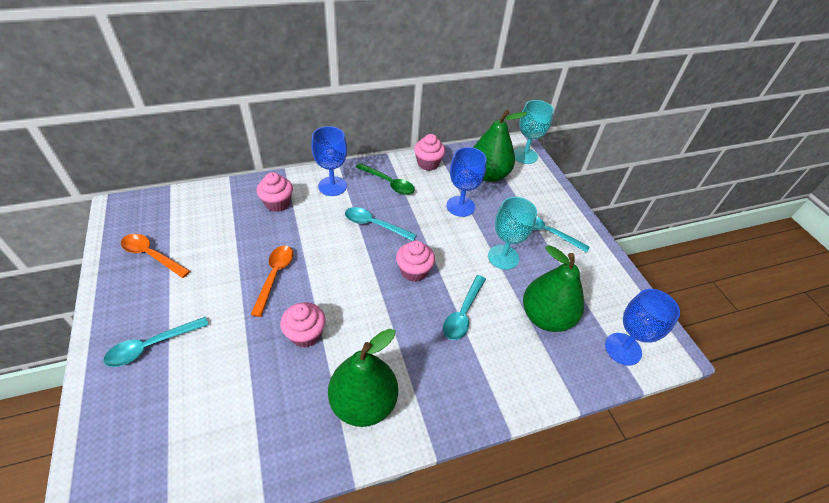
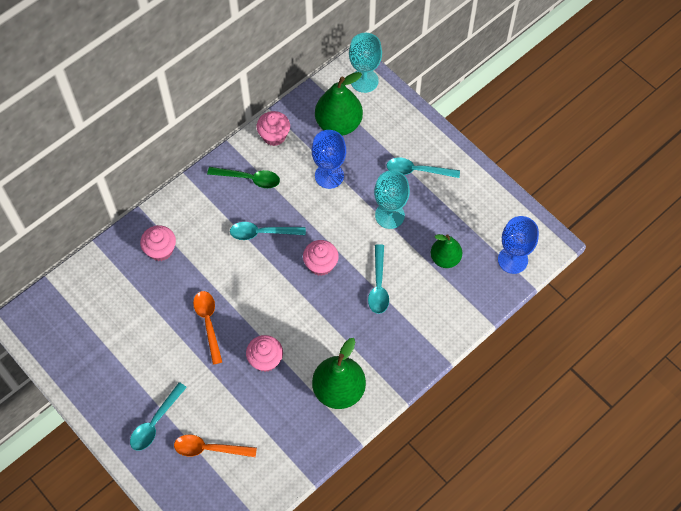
camera: 20 degrees left, 15 degrees up
(151, 255) = (90, 352): orange spoon -> orange spoon (209, 448)
(332, 186) = (198, 207): blue goblet -> none
(546, 317) = (445, 258): green pear -> green pear, size x0.63

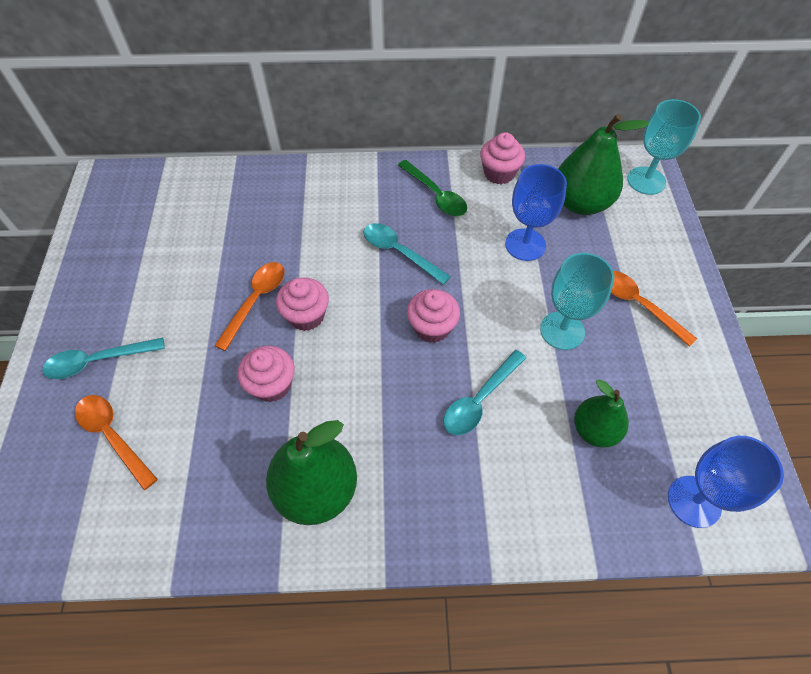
camera: 40 degrees right, 5 degrees down
(160, 250) = (285, 202): pink cupcake -> pink cupcake (306, 316)
(417, 170) = (637, 304): turquoise spoon -> orange spoon

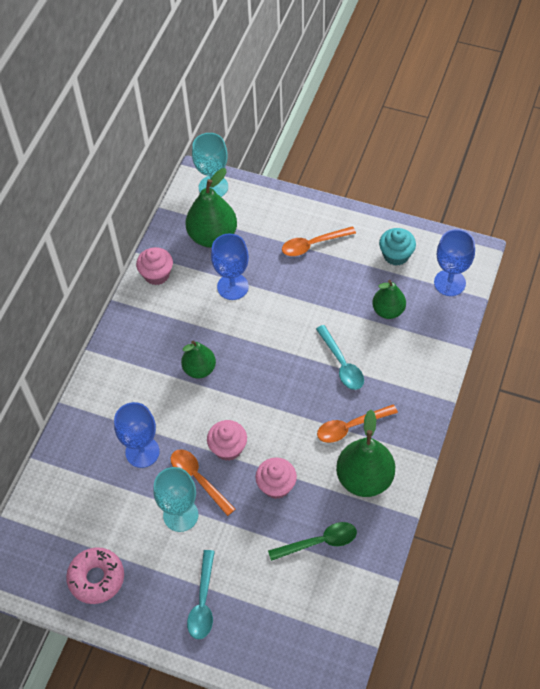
camera: 65 degrees left, 0 degrees up
(111, 253) = (96, 578): none -> pink donut
(113, 435) = (272, 599): orange spoon -> orange spoon (350, 427)
(273, 238) = (142, 452): none -> blue goblet
(399, 252) = (199, 369): turquoise spoon -> green pear
(432, 327) = (275, 371): pink cupcake -> none
(436, 195) = (156, 325): green spoon -> green spoon (319, 542)
(562, 330) = (312, 296): turquoise goblet -> turquoise goblet (180, 515)
(690, 409) = (396, 255): none -> turquoise cupcake

